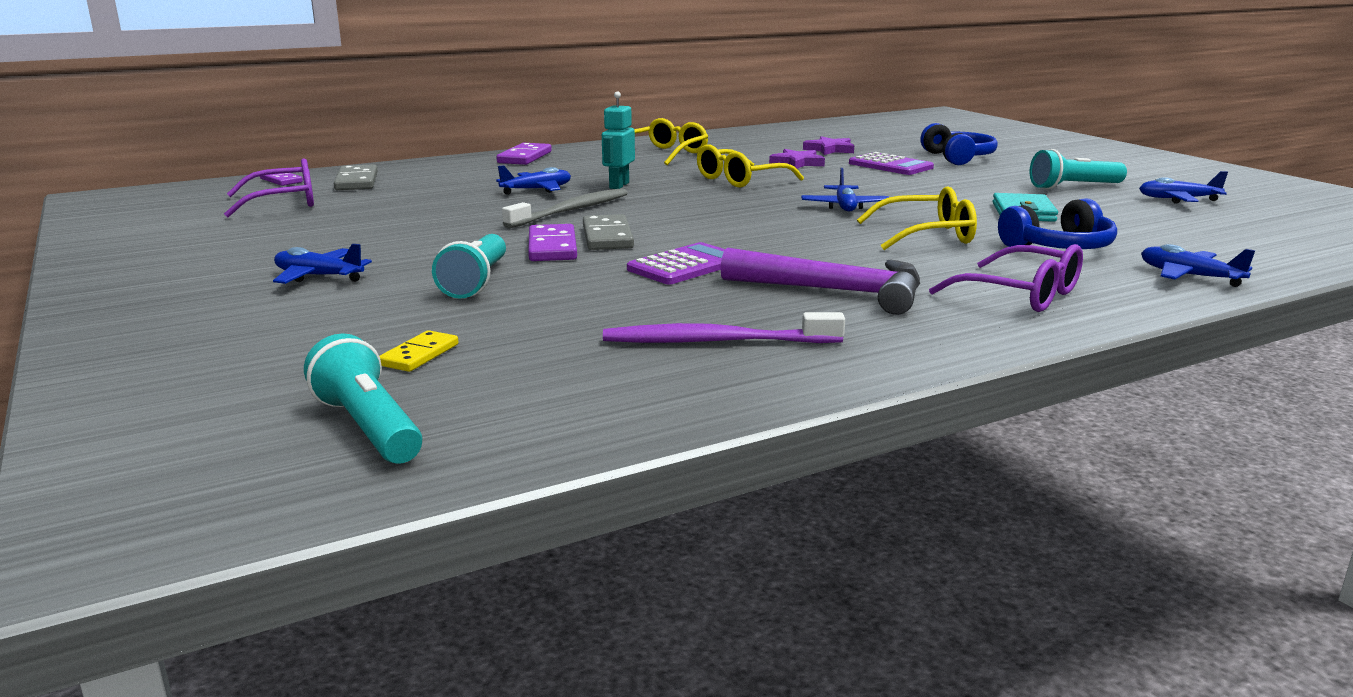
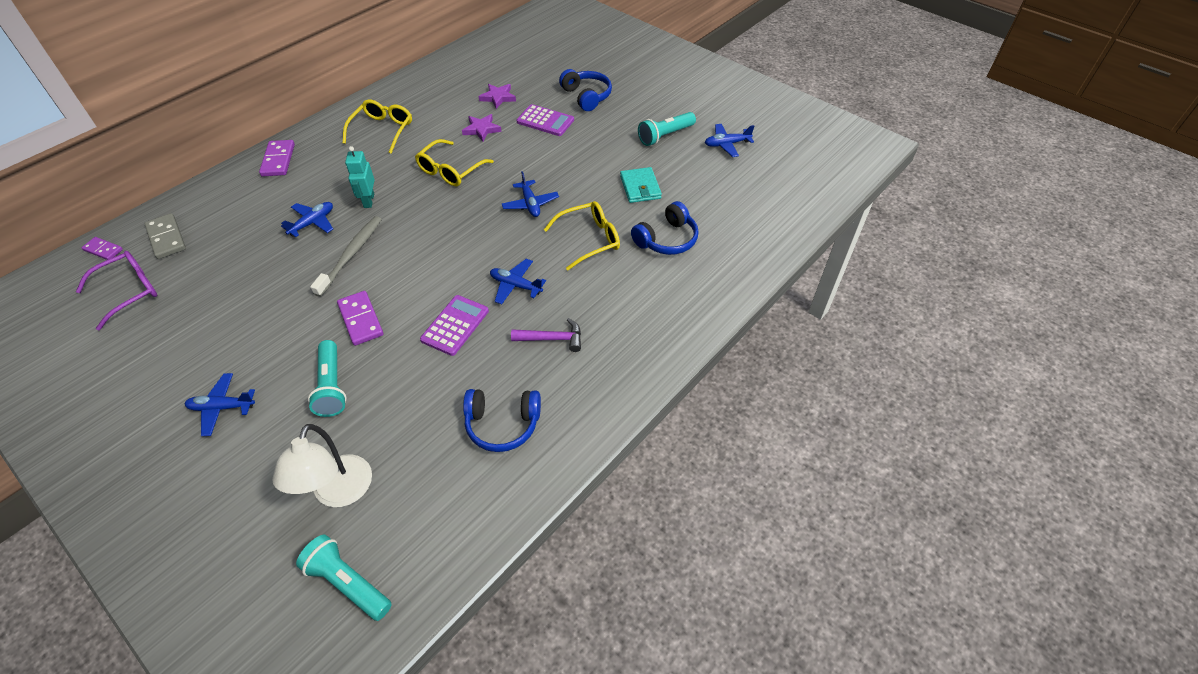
camera: 20 degrees left, 30 degrees up
(419, 355) = (339, 493): yellow domino -> white lamp
(607, 237) = (391, 293): grey domino -> none
(716, 341) = (502, 424): purple toothbrush -> blue headphones
(835, 292) = (552, 339): purple hammer -> purple hammer, size x0.60
(1021, 295) = (654, 314): purple glasses -> none
(1189, 276) = (738, 264): blue plane -> blue plane (515, 285)

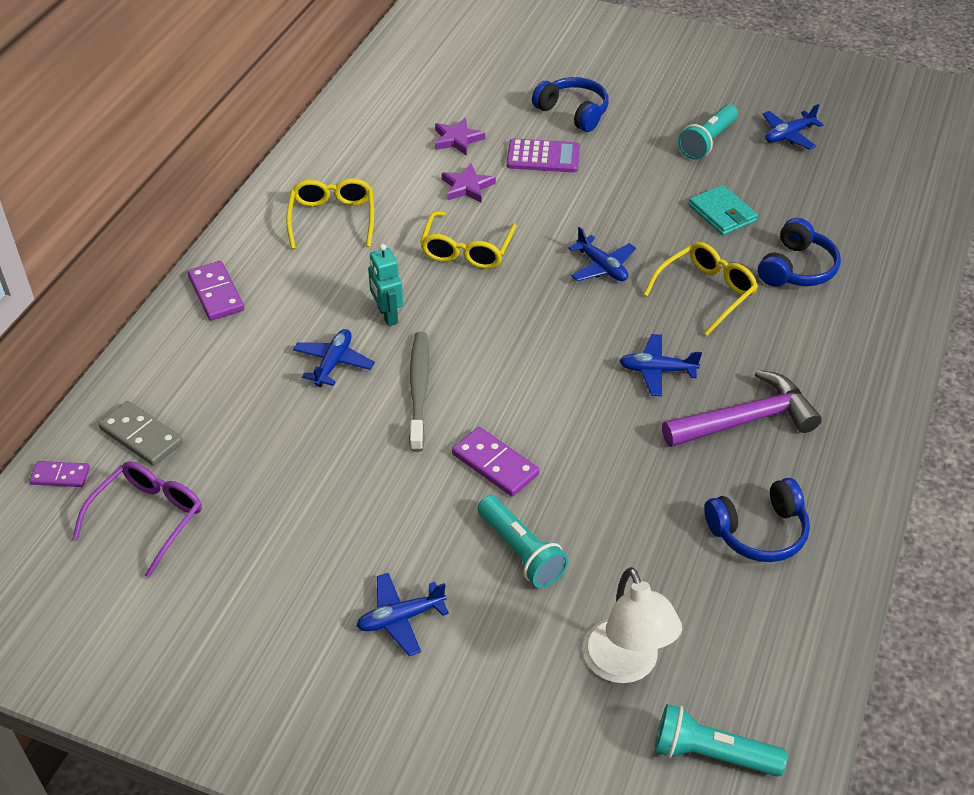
camera: 20 degrees left, 5 degrees down
(455, 325) = (618, 437): purple calculator -> none
(552, 339) = (746, 420): purple hammer -> purple hammer, size x1.68

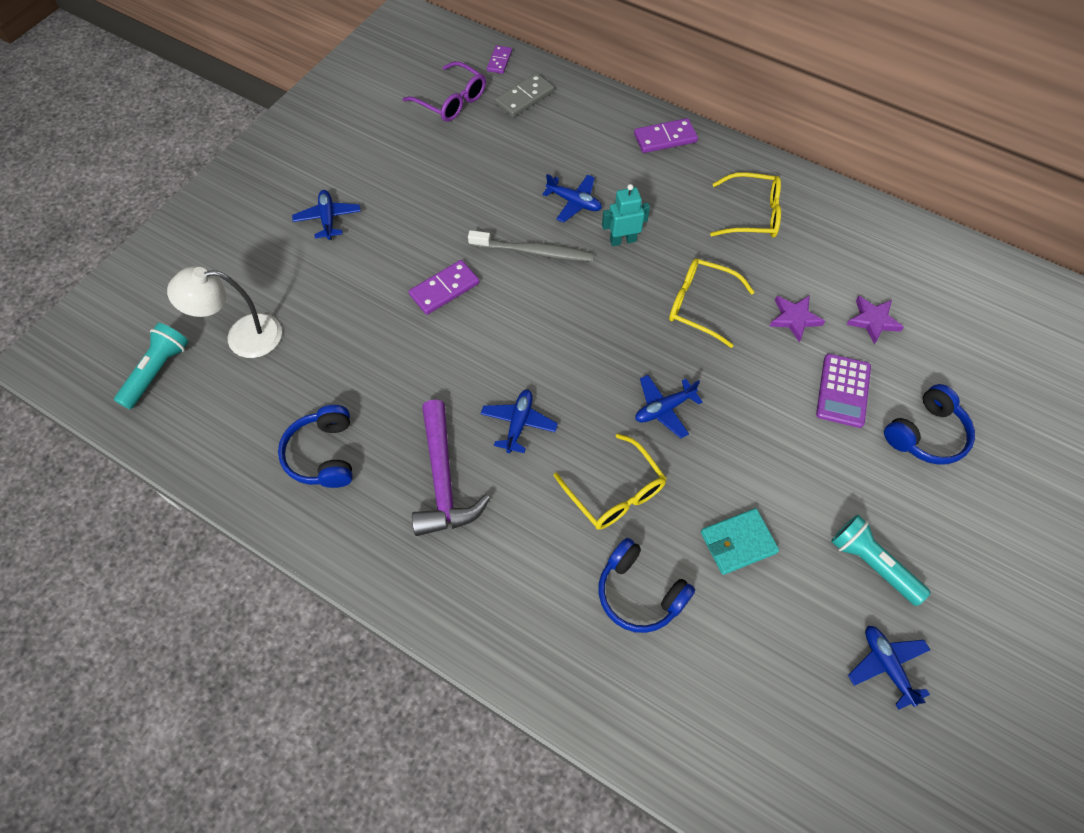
camera: 100 degrees right, 15 degrees up
(521, 552) = (358, 292): turquoise flashlight -> none

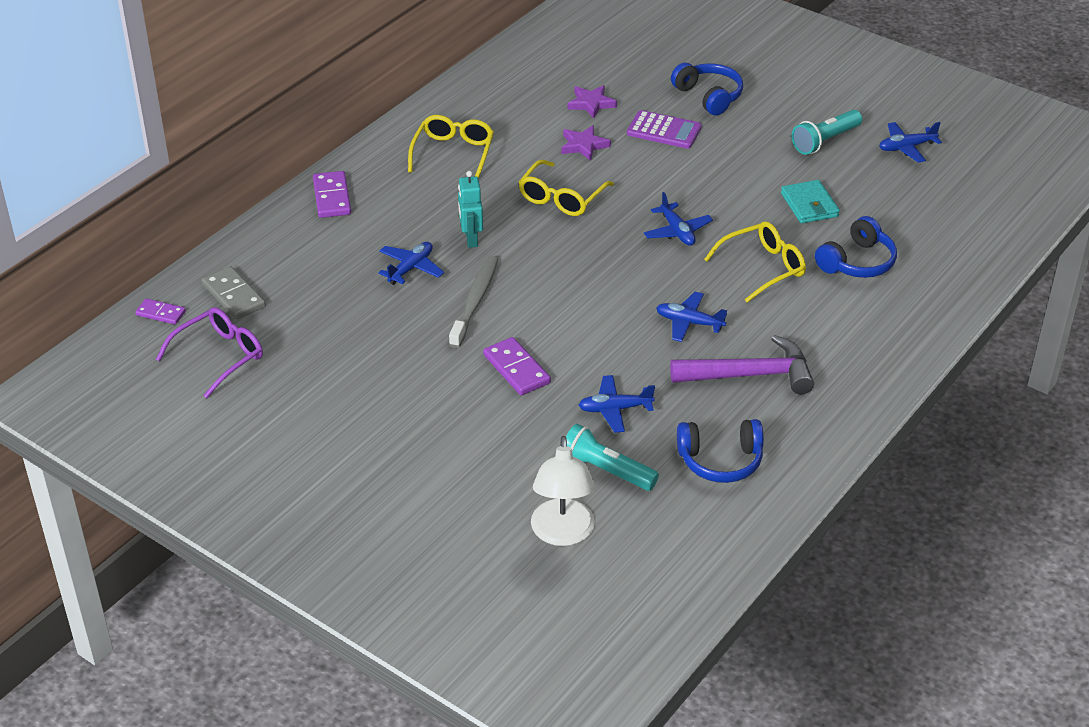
camera: 85 degrees left, 20 degrees down
(157, 371) = (605, 607): turquoise flashlight -> turquoise flashlight (606, 470)
(328, 219) = (394, 465): blue plane -> blue plane (615, 409)

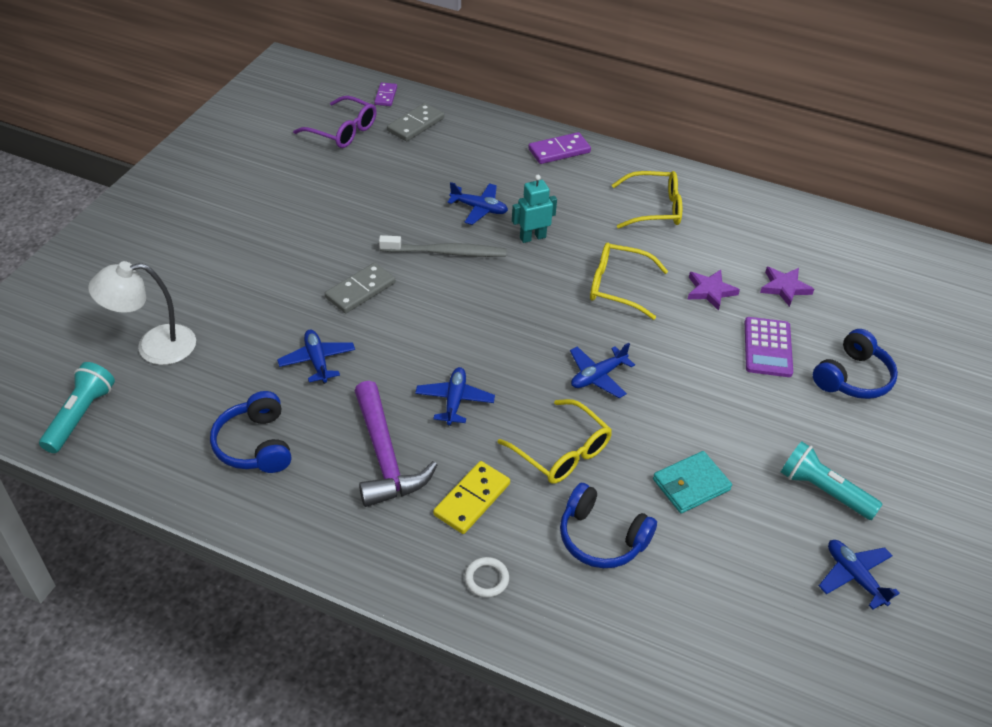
camera: 75 degrees right, 5 degrees up
(517, 369) = (360, 290): purple domino -> grey domino
(606, 470) = (234, 364): turquoise flashlight -> turquoise flashlight (81, 416)
(808, 328) = (472, 499): none -> yellow domino
(891, 331) = (486, 579): none -> white ring

